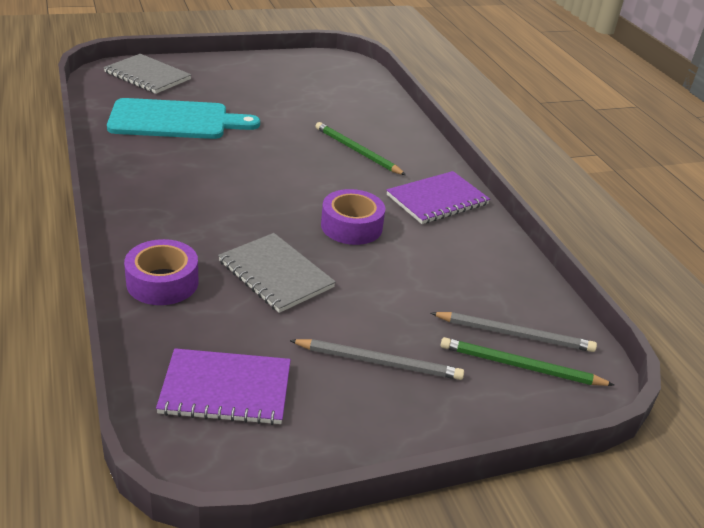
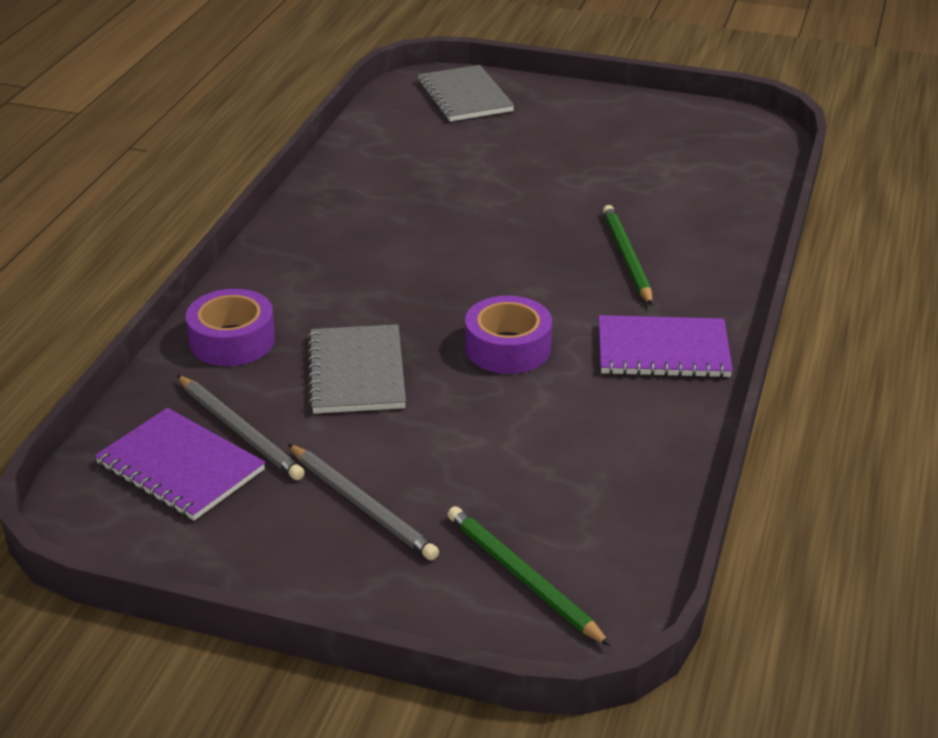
camera: 40 degrees right, 0 degrees up
(175, 120) = (438, 161): turquoise cutting board -> none
(514, 334) = (560, 541): grey pencil -> grey pencil (239, 430)

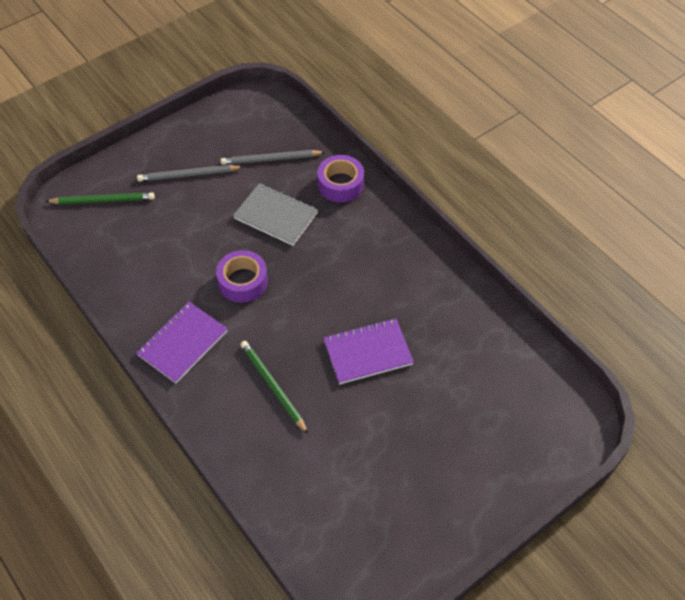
camera: 125 degrees right, 20 degrees up
(180, 467) = (264, 133): purple notebook -> purple notebook (368, 352)
(464, 96) = (542, 432): grey notebook -> none
(627, 258) = (273, 387): green pencil -> green pencil turned 150 degrees counterclockwise

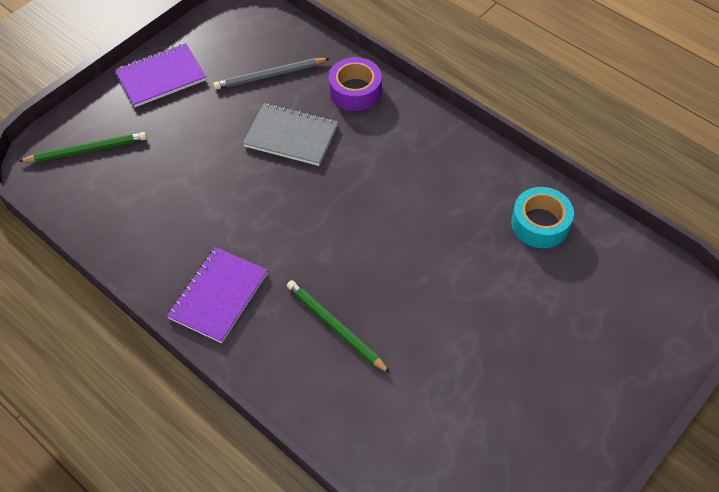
camera: 10 degrees left, 0 degrees up
(189, 175) = (180, 106): grey pencil -> none
(243, 281) = (271, 215): purple tape -> none
(368, 352) = (433, 270): purple notebook -> purple notebook (161, 77)
(470, 328) = (540, 224): none -> turquoise tape

